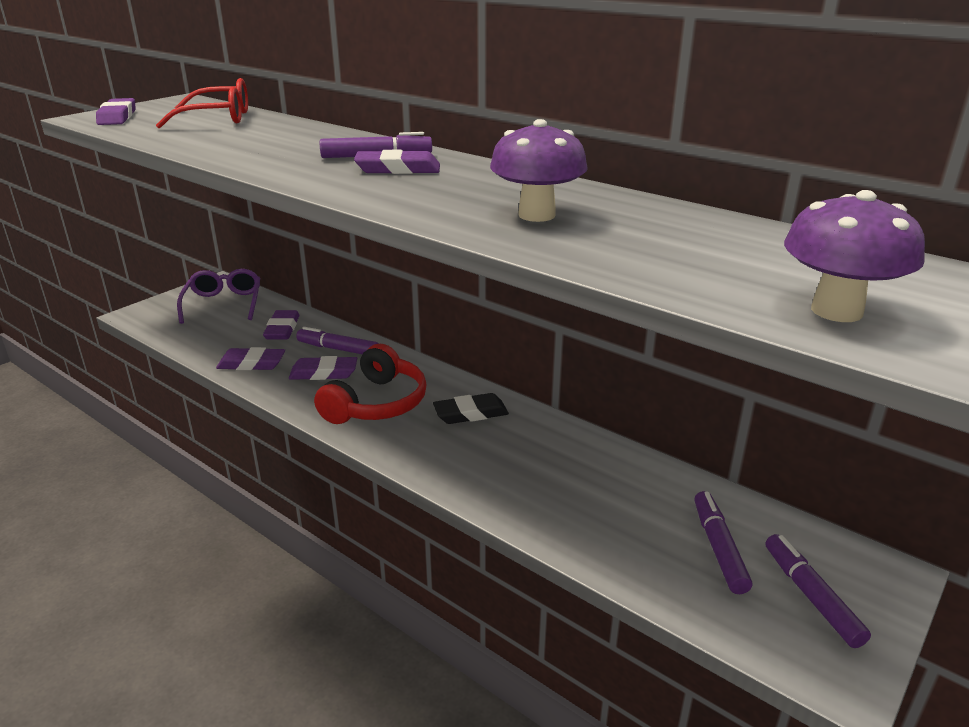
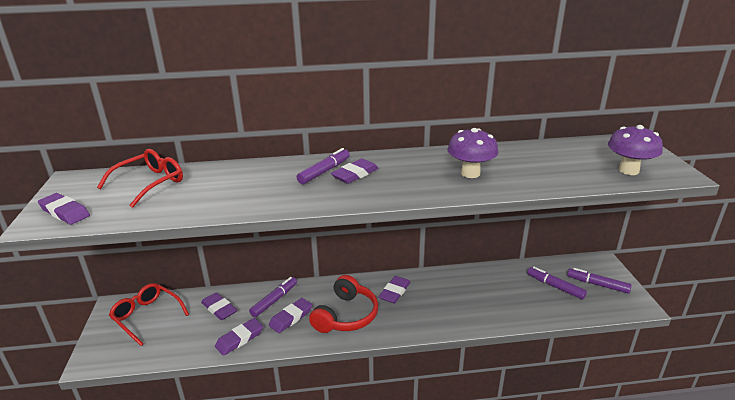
camera: 45 degrees left, 0 degrees up
(223, 303) = (147, 316): purple glasses -> red glasses
(338, 349) = (274, 300): purple marker -> purple marker turned 150 degrees clockwise
(376, 403) = (346, 315): red headphones -> red headphones turned 45 degrees clockwise
(470, 413) = (394, 292): black eraser -> purple eraser

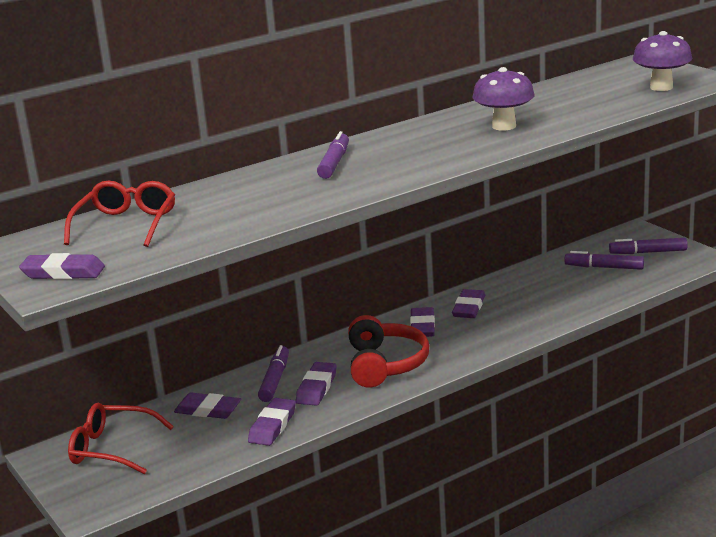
camera: 25 degrees left, 5 degrees down
(355, 174) = (375, 157): purple eraser -> purple eraser (469, 308)

